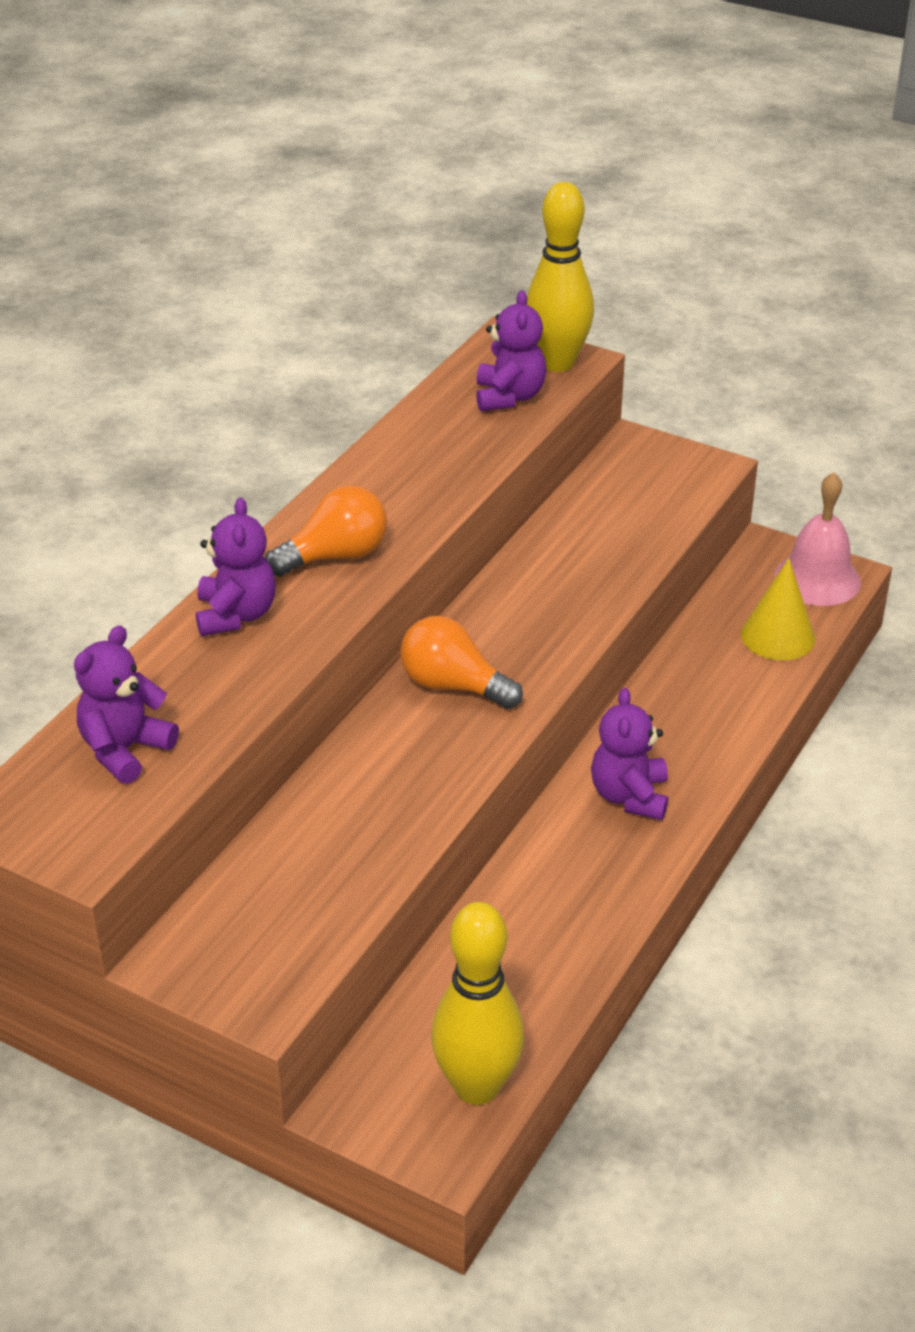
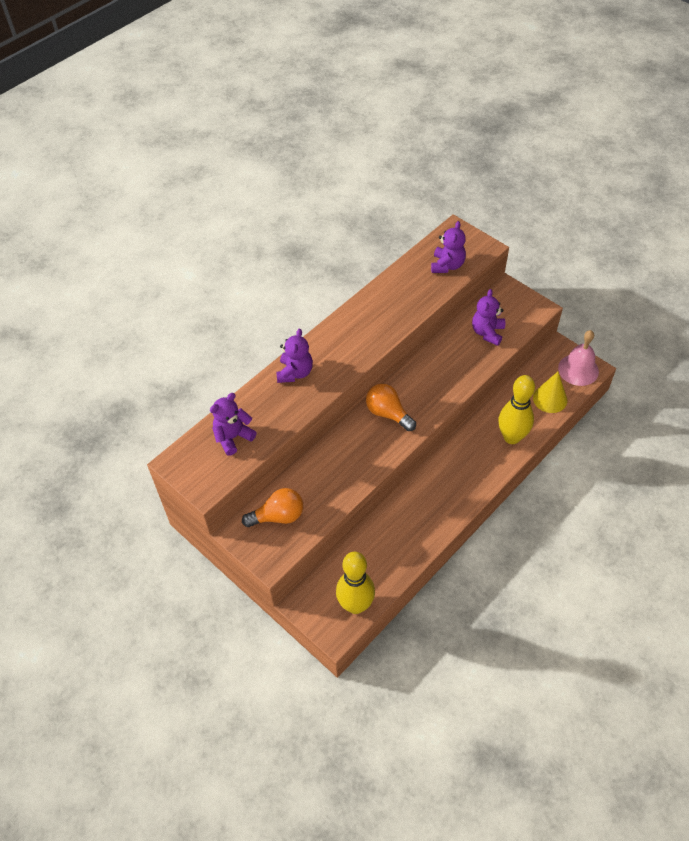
camera: 15 degrees right, 15 degrees up
(335, 556) = (345, 347): orange light bulb -> orange light bulb (278, 516)
(557, 363) = (475, 248): yellow bowling pin -> yellow bowling pin (511, 437)
(629, 796) = (458, 473): purple teddy bear -> purple teddy bear (487, 332)

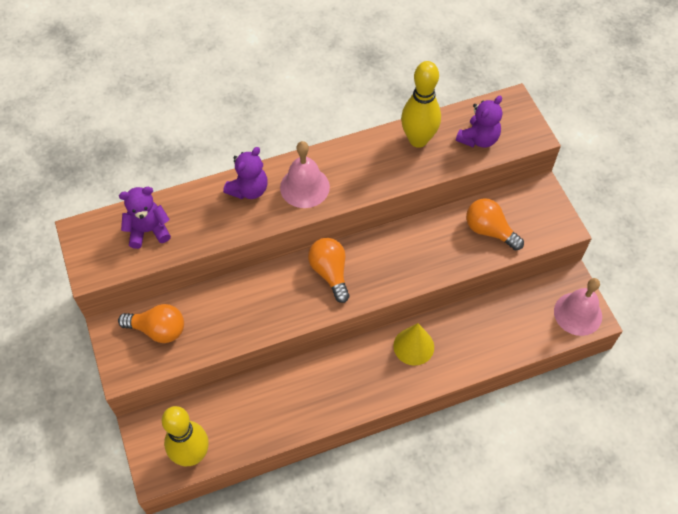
camera: 25 degrees right, 5 degrees up
(338, 352) = (304, 187): none -> pink bell
(487, 332) = (489, 230): purple teddy bear -> orange light bulb
(511, 437) = (457, 355): yellow bowling pin -> yellow bowling pin (418, 140)
(550, 399) = (525, 332): yellow cone -> yellow cone (413, 346)

